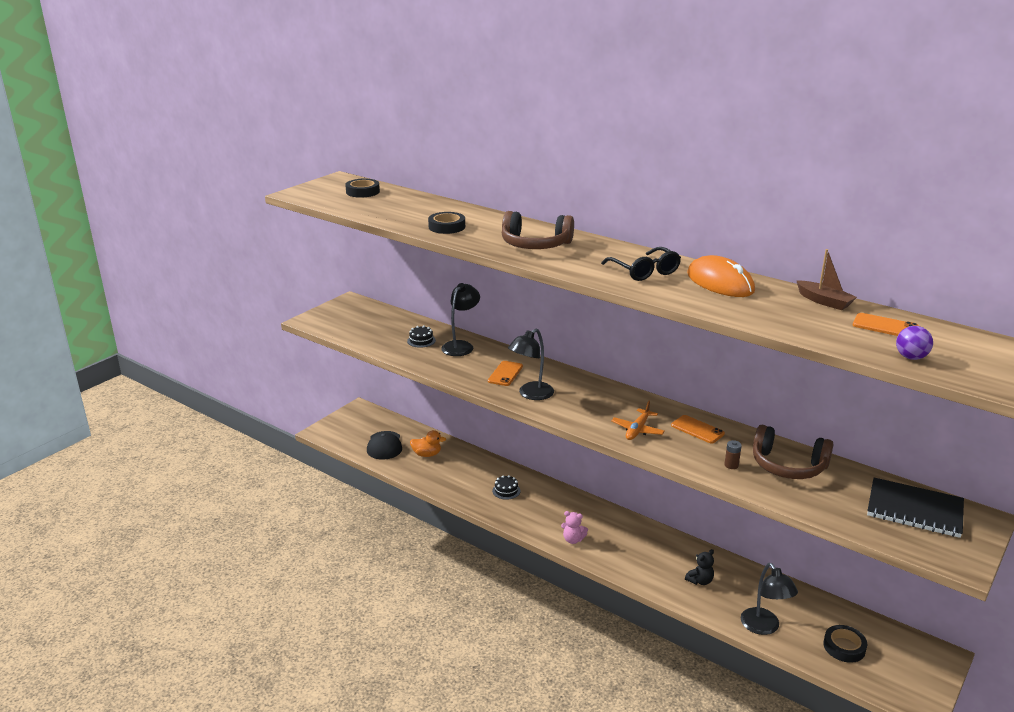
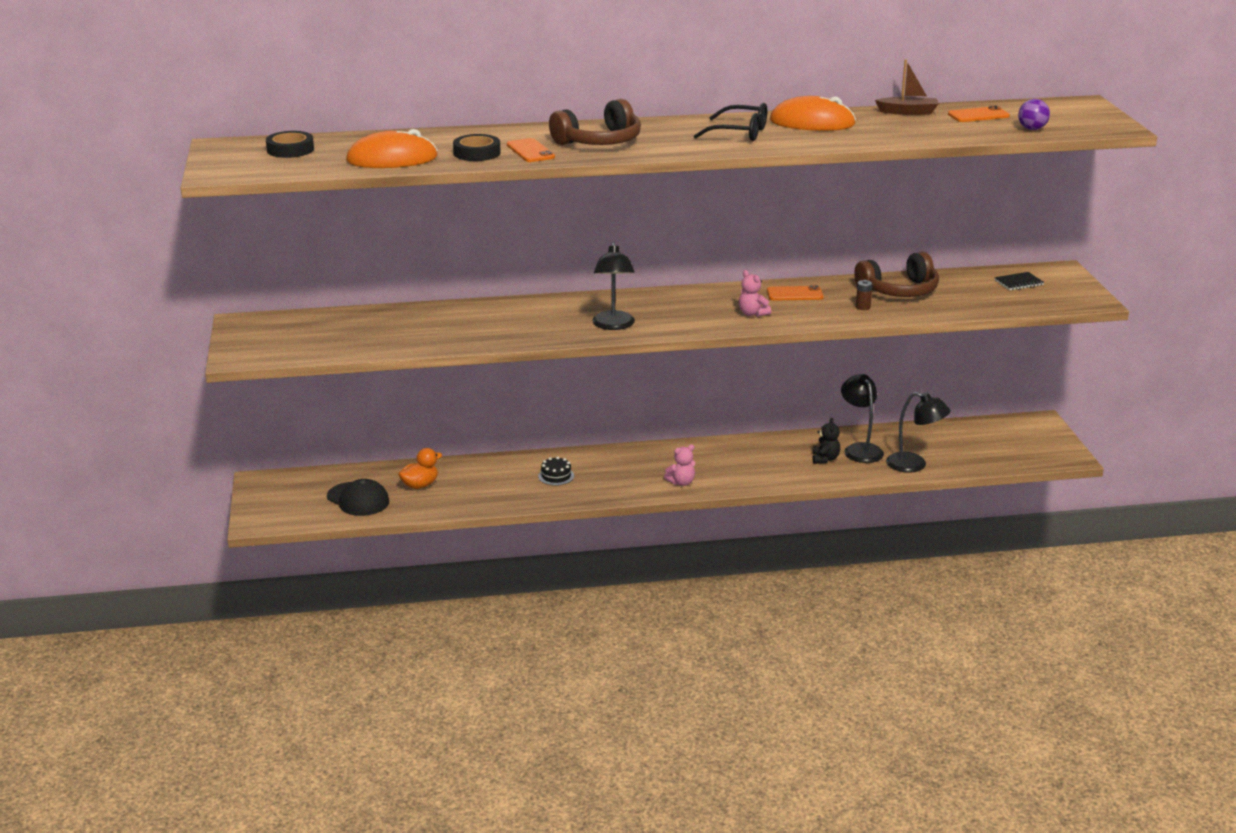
camera: 45 degrees left, 0 degrees up
(394, 214) = (392, 159): none -> orange mouse
(421, 340) = (410, 326): black cake -> none
(461, 346) = (461, 314): black lamp -> black lamp (860, 449)
(505, 374) = (555, 319): orange phone -> orange phone (530, 151)
(637, 430) = (752, 314): orange plane -> pink teddy bear
(844, 647) = (980, 449): black tape -> none
(914, 510) = (1018, 282): black notebook -> black notebook, size x0.49

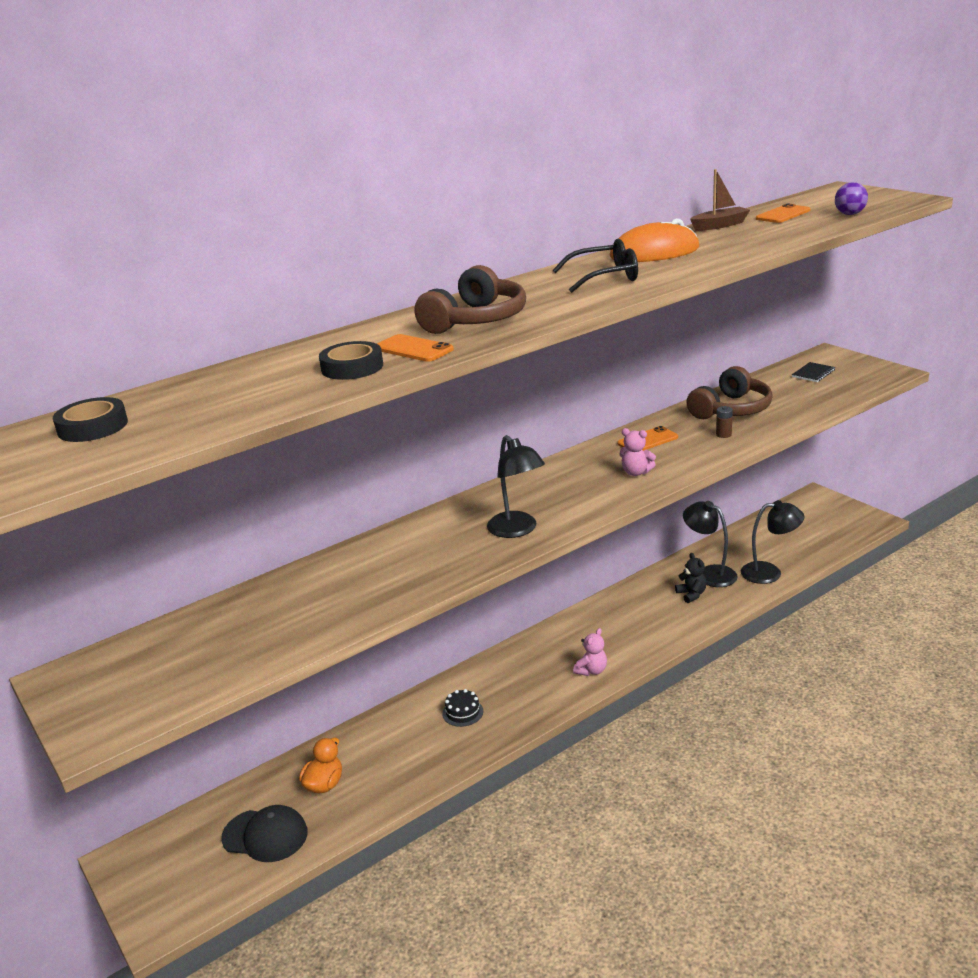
camera: 25 degrees left, 0 degrees up
(392, 159) = (252, 402): orange mouse -> none

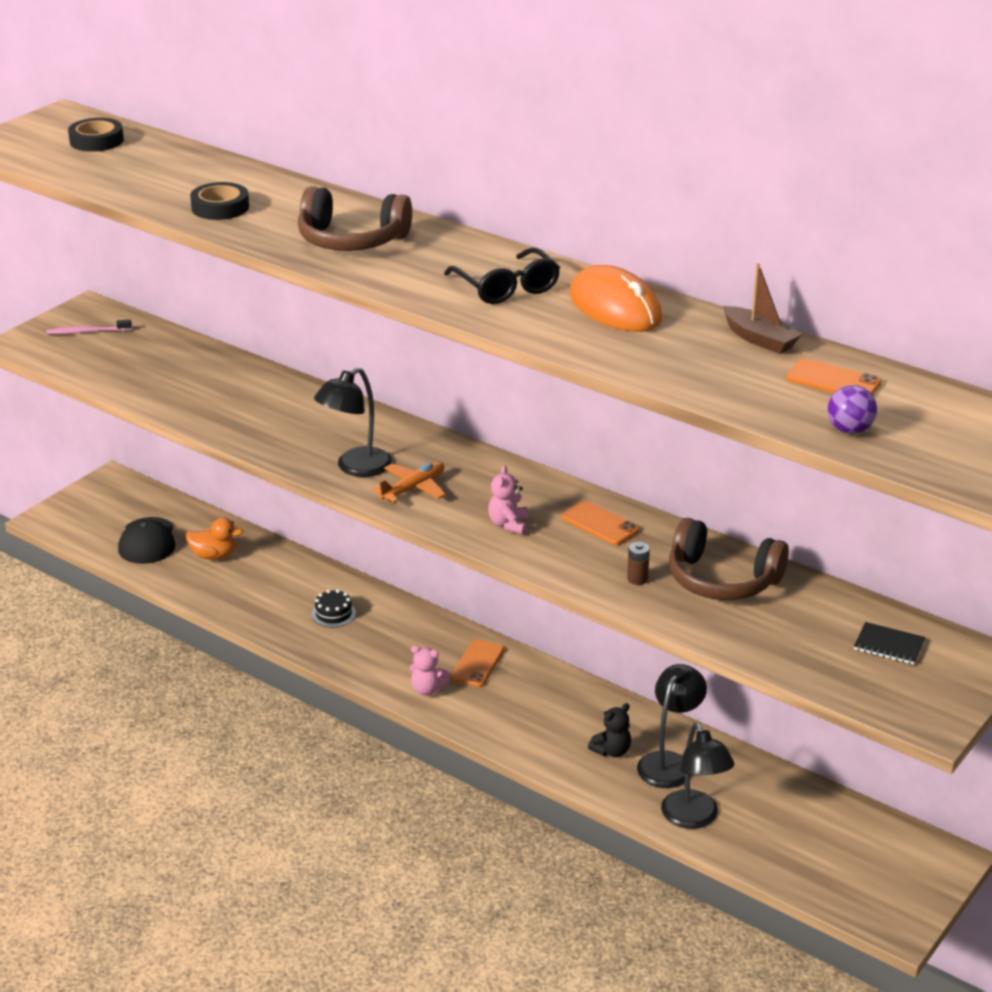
camera: 70 degrees right, 5 degrees up
(117, 680) = (87, 332): none -> pink toothbrush
(413, 349) = (267, 225): orange phone -> orange phone (477, 664)
(565, 506) = (413, 488): none -> orange plane

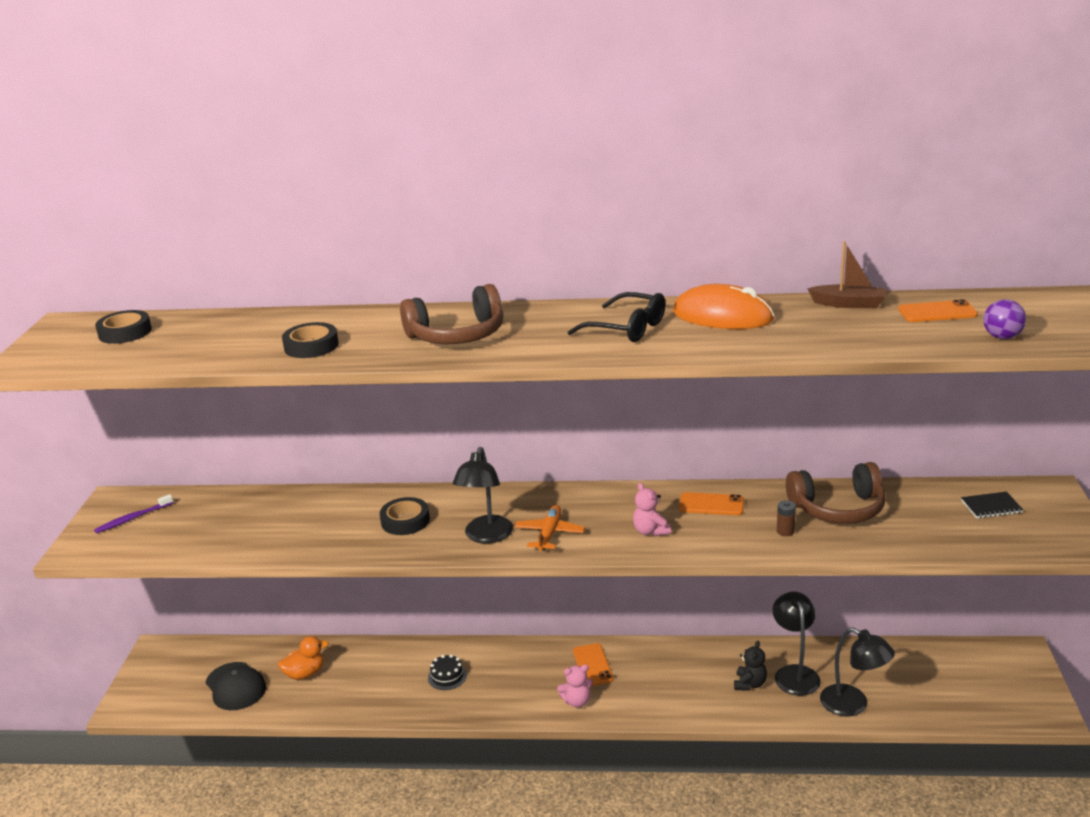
camera: 30 degrees left, 5 degrees down
(87, 332) = (133, 518): pink toothbrush -> purple toothbrush
(302, 424) = (405, 521): none -> black tape

